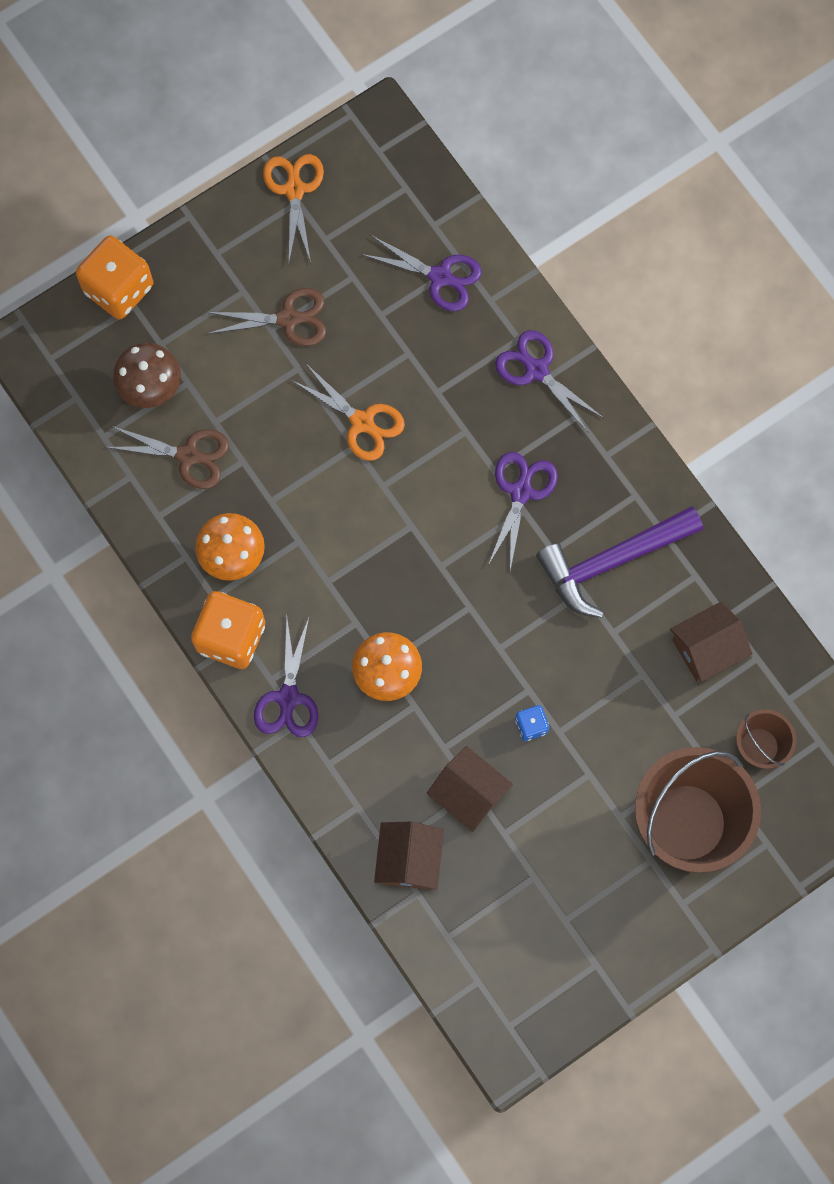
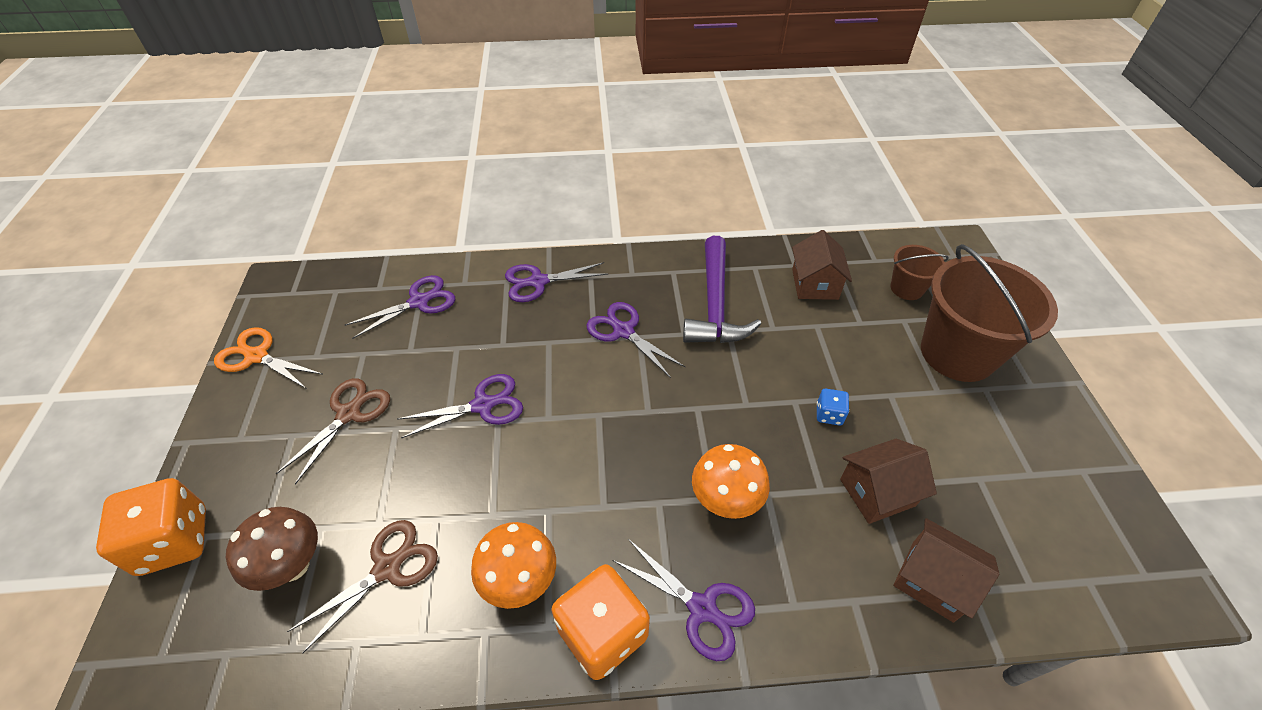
camera: 60 degrees left, 25 degrees down
(362, 422) = (483, 405): orange scissors -> purple scissors

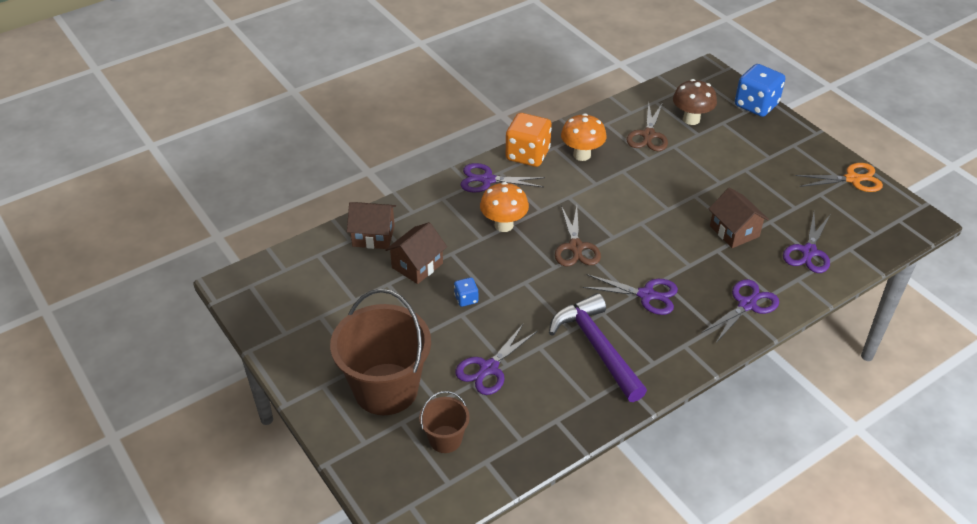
camera: 150 degrees right, 5 degrees down
(174, 541) = (756, 105): orange dice -> blue dice
(348, 414) = (755, 177): brown scissors -> brown scissors (576, 247)
(483, 405) = (686, 212): purple scissors -> purple scissors (489, 368)
(814, 284) = (528, 406): brown house -> brown house (734, 231)

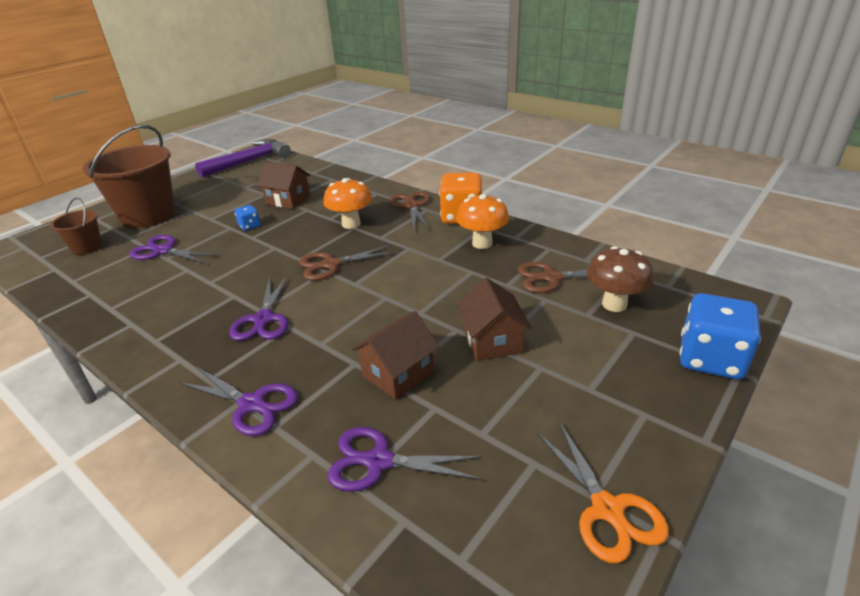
camera: 75 degrees right, 10 degrees down
(373, 236) = (319, 179): brown house -> brown house (492, 341)
(487, 180) = (412, 206): purple scissors -> brown scissors
(597, 347) = (183, 301): purple hammer -> purple hammer (249, 161)

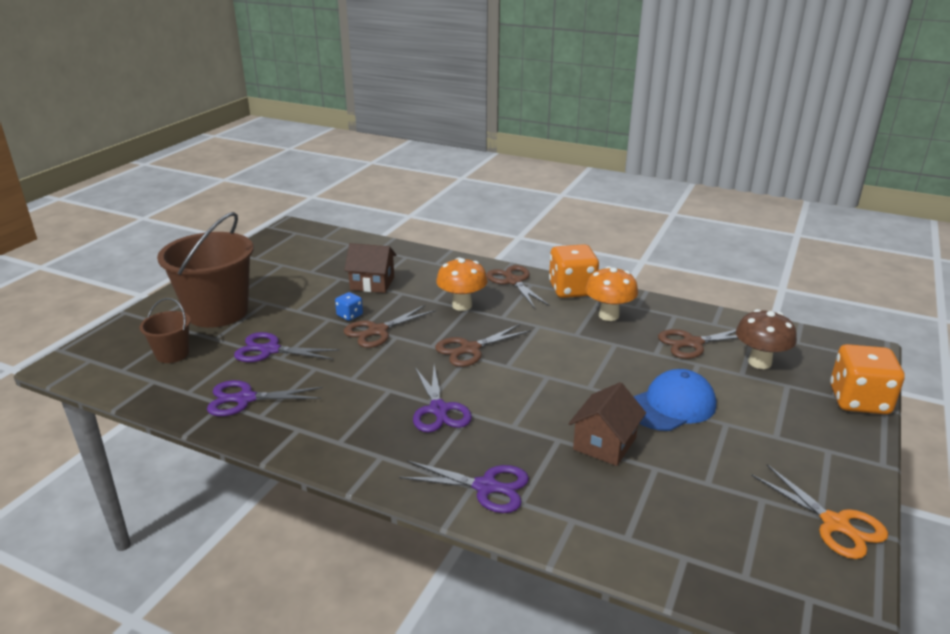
camera: 15 degrees left, 5 degrees down
(249, 161) = (291, 241): purple hammer -> none
(263, 241) = (378, 331): none -> brown scissors
(379, 462) = (635, 517): purple scissors -> purple scissors (245, 399)
(492, 341) = (671, 405): brown house -> blue cap
(710, 359) = (859, 400): blue dice -> orange dice

